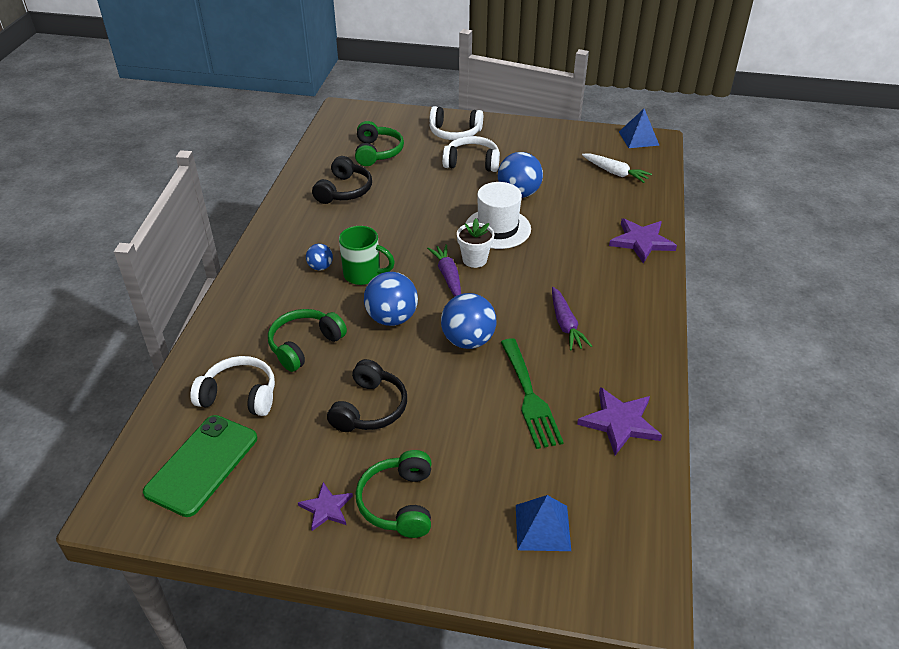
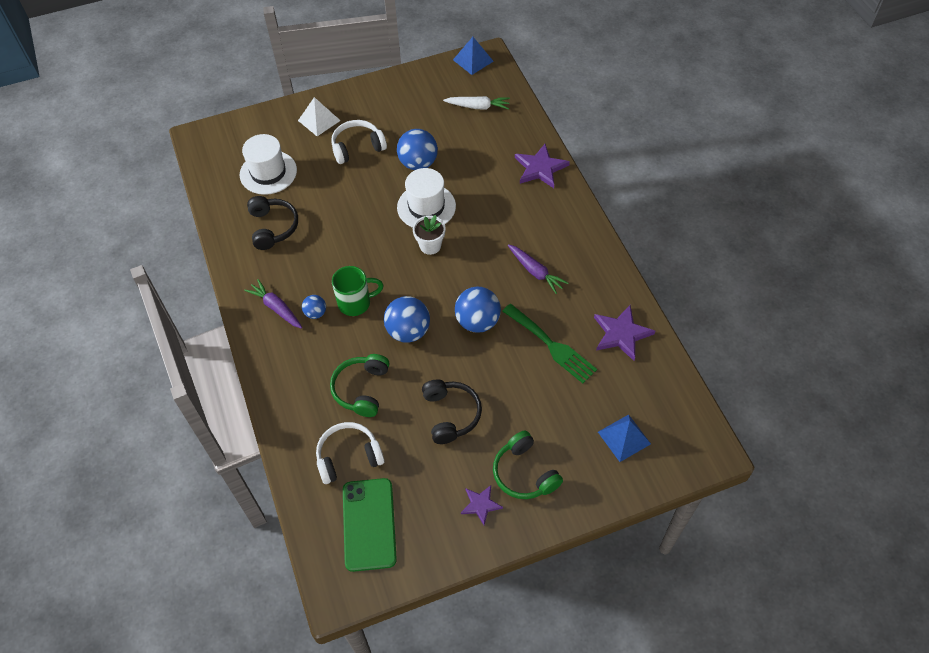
camera: 30 degrees left, 15 degrees up
(377, 152) = (268, 172): green headphones -> white hat
(448, 276) = (421, 271): purple carrot -> purple carrot (276, 308)
(454, 133) = (319, 120): white headphones -> white pyramid

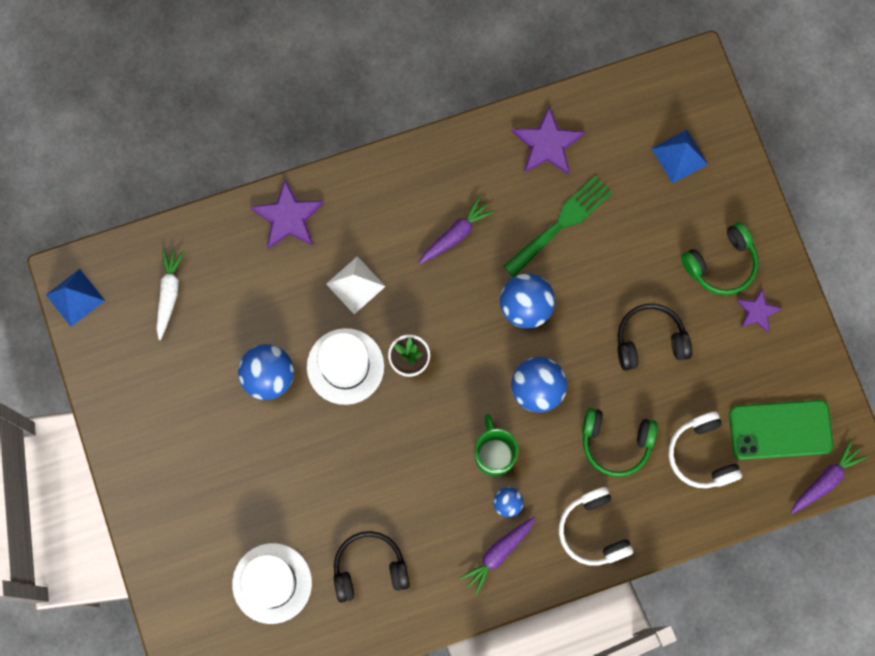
camera: 90 degrees left, 20 degrees up
(319, 120) = (177, 517): white pyramid -> white pyramid (355, 285)
(320, 565) = (825, 480): none -> purple carrot
(357, 147) = (234, 460): white headphones -> white headphones (593, 530)

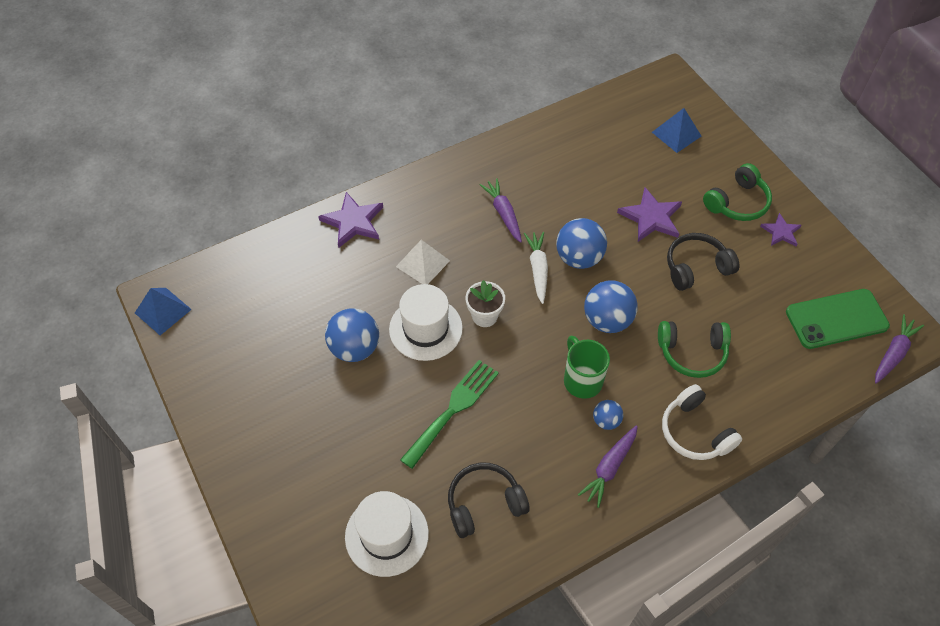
camera: 10 degrees left, 20 degrees down
(169, 293) = (251, 295): white carrot -> white carrot (538, 269)
(455, 234) = (503, 213): purple carrot -> purple carrot turned 60 degrees counterclockwise
(547, 144) = (565, 140): purple star -> purple star (651, 217)
(561, 223) = (592, 193): green fork -> green fork (453, 409)
(701, 455) = (774, 350): white headphones -> none

